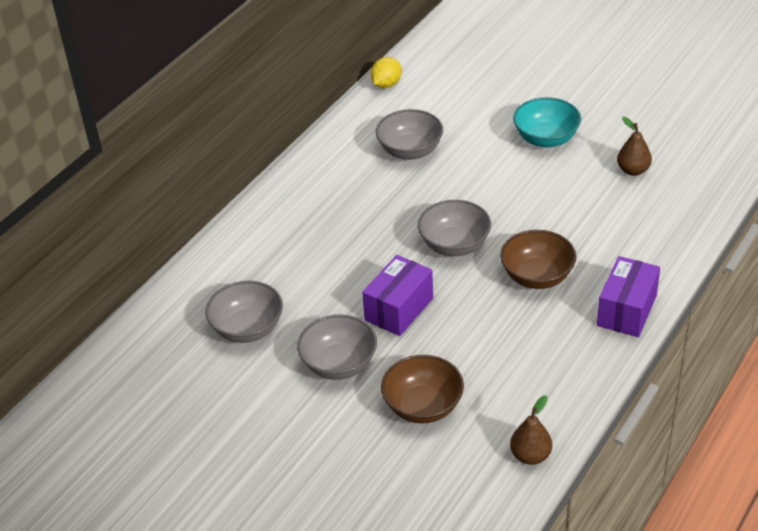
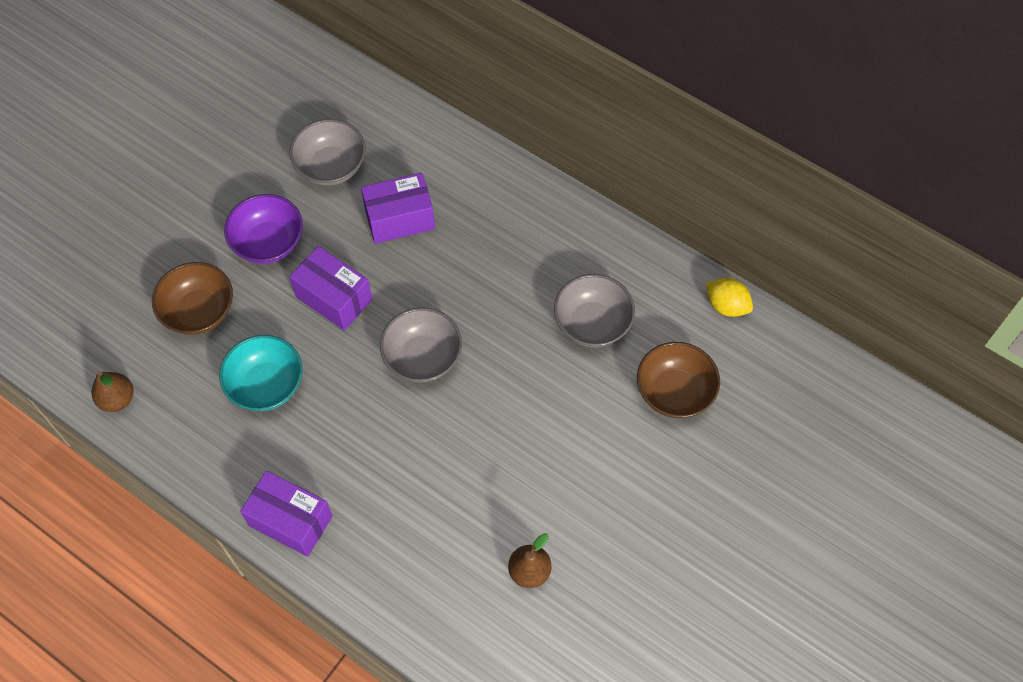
camera: 90 degrees right, 20 degrees up
(309, 274) = (399, 219): none -> purple box
(339, 364) = (268, 243): grey bowl -> purple bowl
(537, 276) = (359, 436): brown bowl -> brown bowl (674, 392)
(546, 139) = (602, 477): turquoise bowl -> turquoise bowl (266, 385)

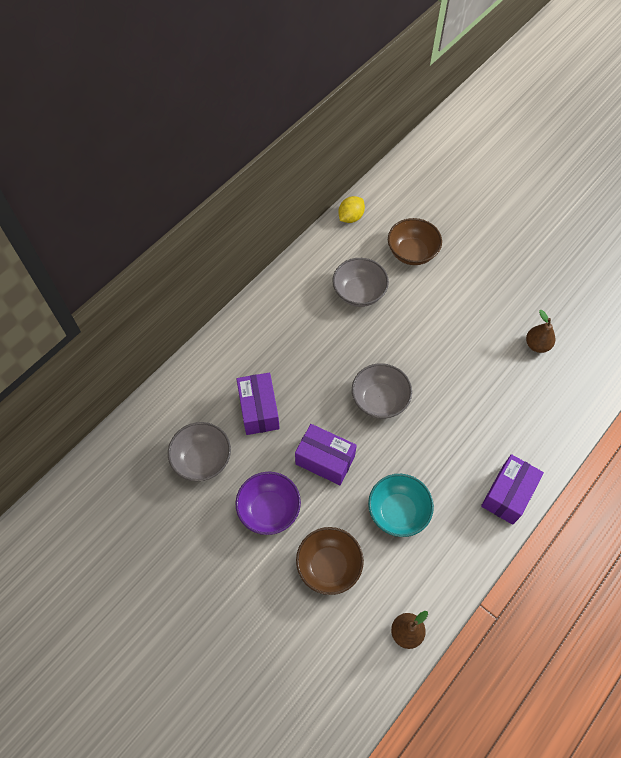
camera: 85 degrees left, 0 degrees up
(334, 298) = (325, 460): purple box -> purple box turned 75 degrees clockwise

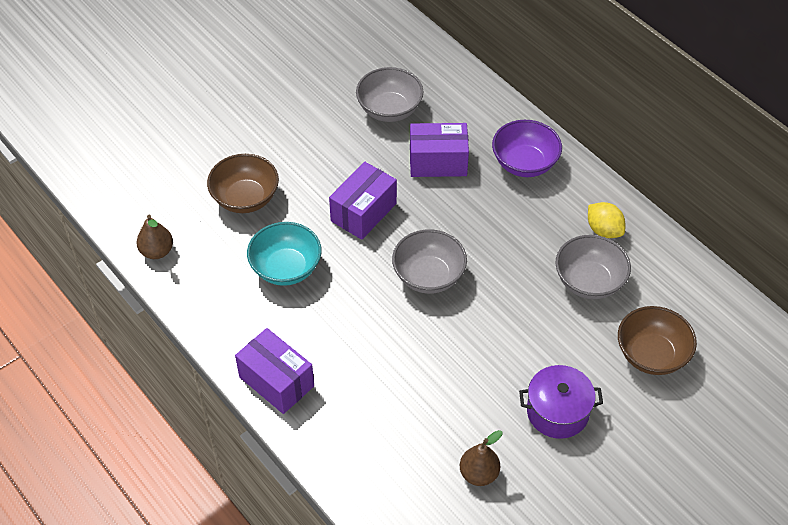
camera: 100 degrees right, 10 degrees down
(269, 509) = (319, 157): purple bowl -> purple bowl (524, 163)
(350, 217) = (718, 293): yellow lemon -> yellow lemon (604, 230)
(474, 303) = (557, 412): none -> purple pot

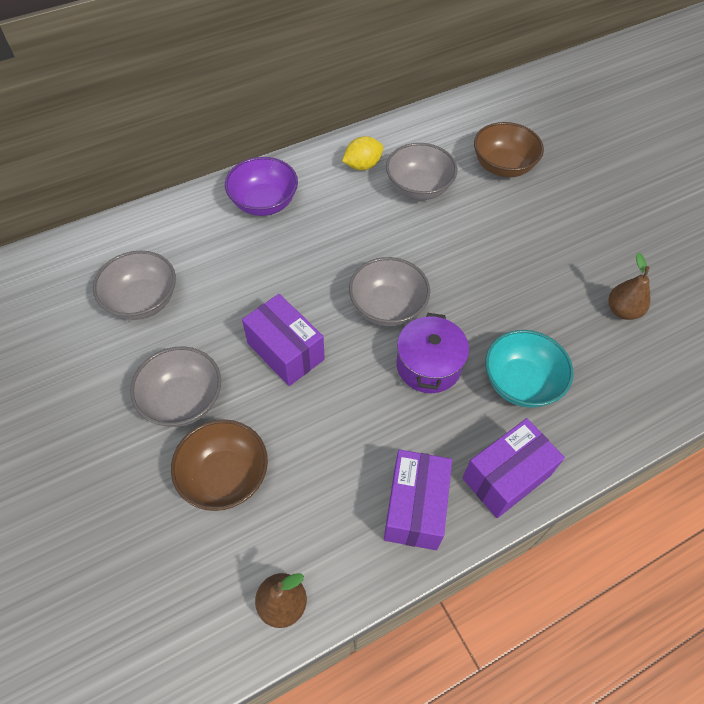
camera: 80 degrees left, 5 degrees up
(286, 268) = (347, 444): turquoise bowl -> turquoise bowl (521, 383)
(303, 158) = (183, 400): none -> grey bowl
(438, 162) = (237, 271): purple box -> purple box (415, 508)
(557, 412) = (557, 240): purple pot -> purple pot (428, 365)

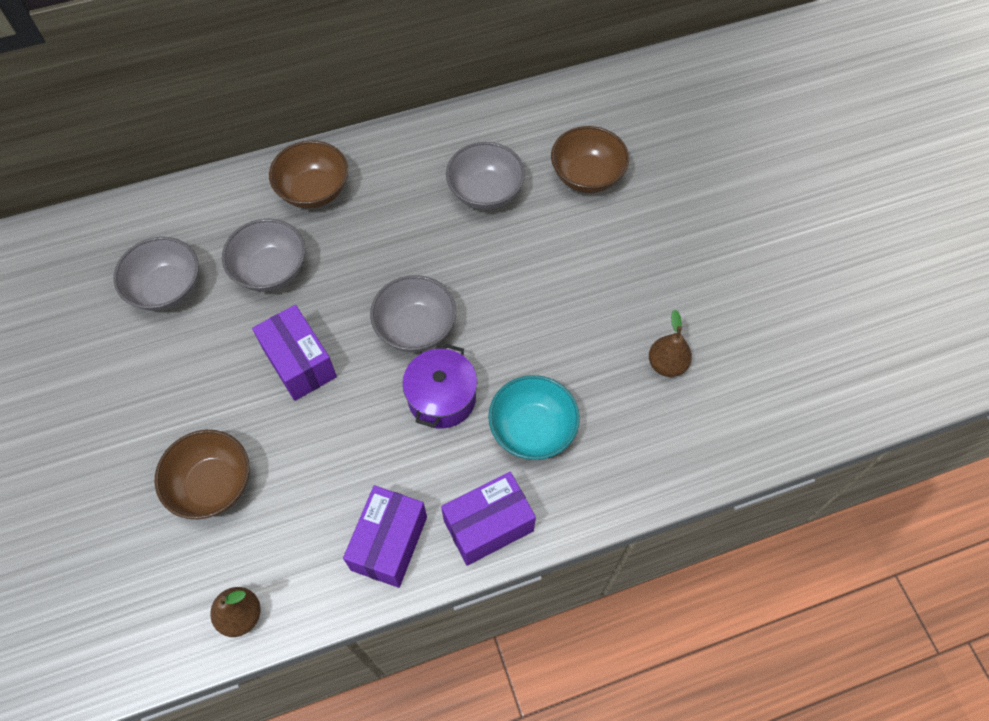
camera: 10 degrees right, 5 degrees up
(183, 400) = (187, 401): grey bowl -> grey bowl (271, 270)
(264, 203) = (314, 191): purple bowl -> brown bowl
(362, 165) = (431, 157): yellow lemon -> none

